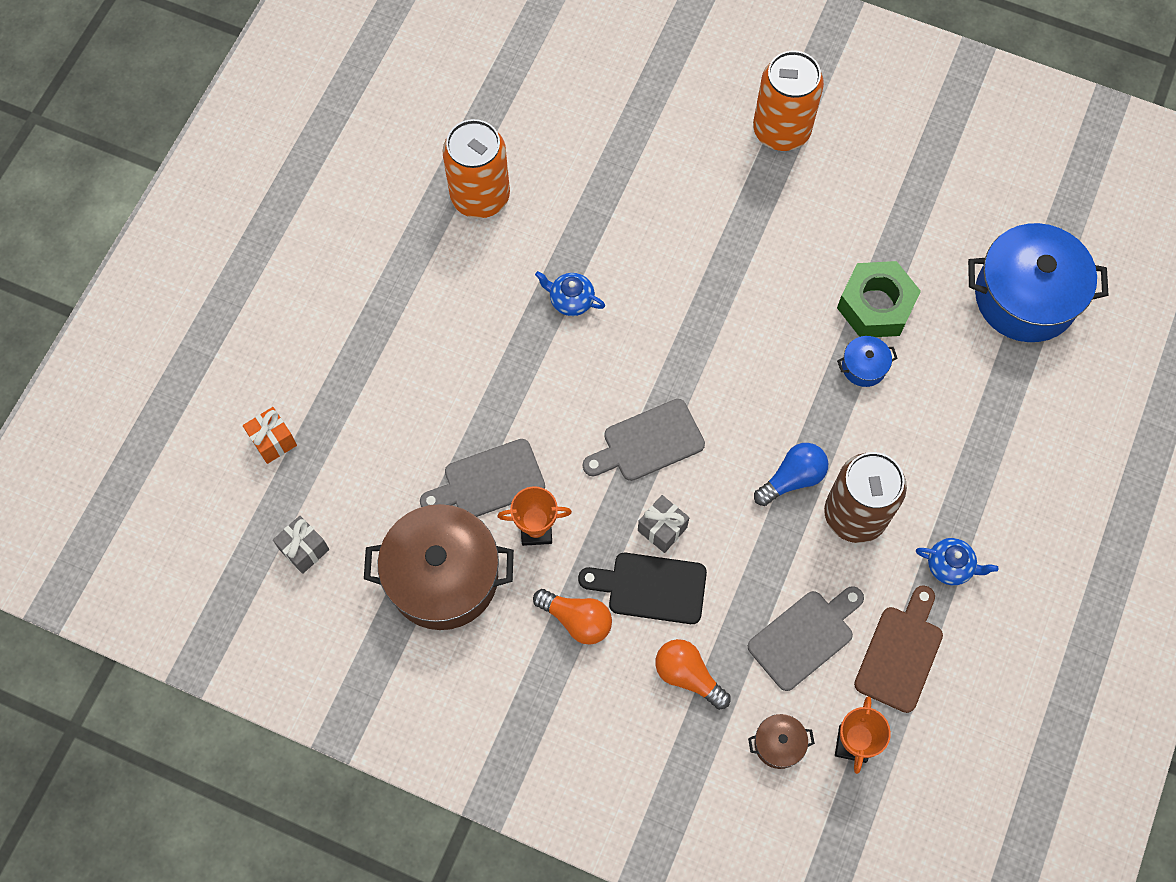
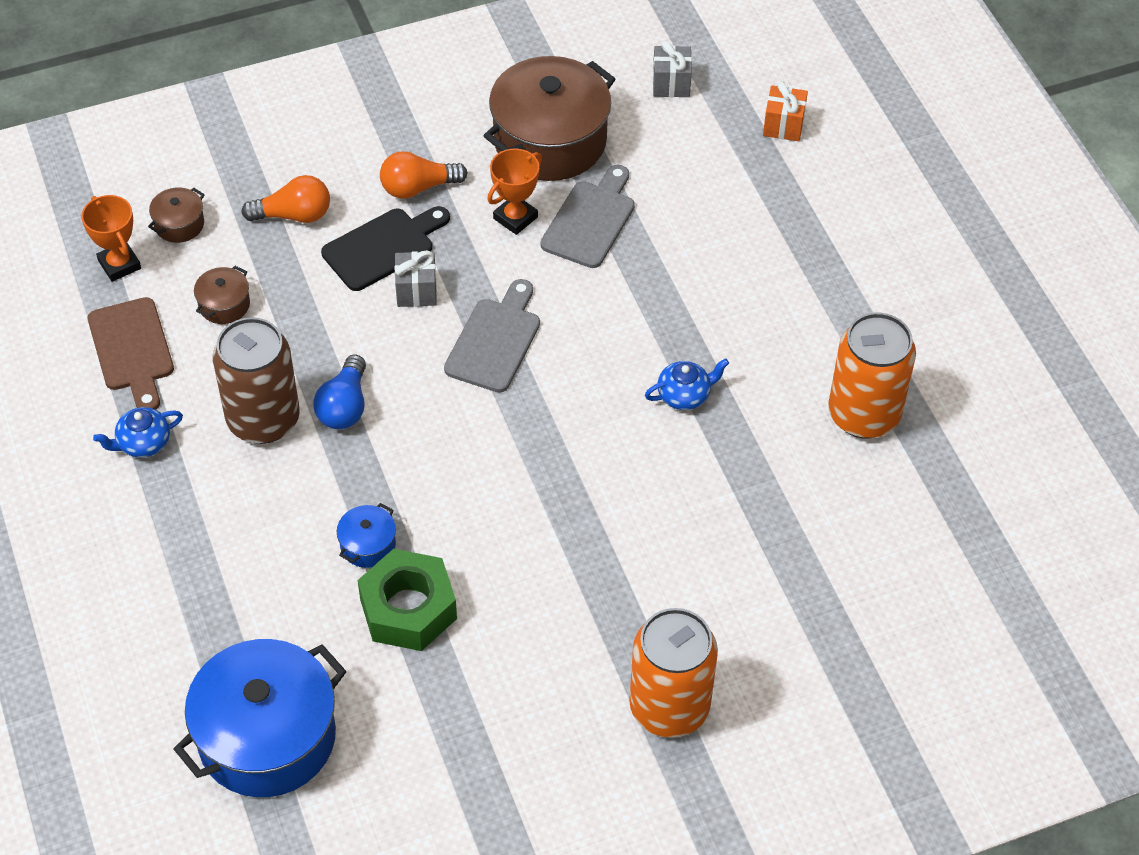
camera: 135 degrees right, 15 degrees down
(805, 636) = (224, 305): grey cutting board -> brown pot

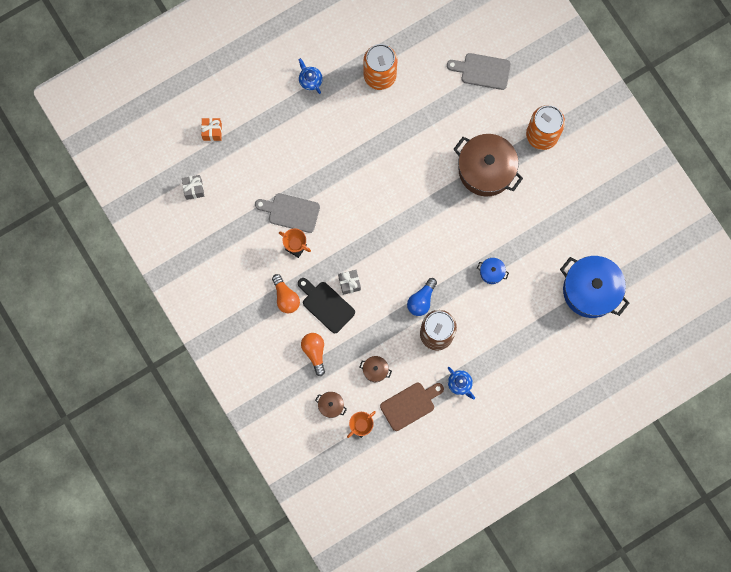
camera: 100 degrees left, 25 degrees up
(344, 406) = (421, 300): blue light bulb -> blue light bulb turned 120 degrees clockwise
(408, 609) = (519, 248): green nut -> none
(495, 341) = (371, 241): grey cutting board -> grey cutting board (482, 71)
(550, 141) = (243, 241): brown pot -> brown pot (486, 170)
(684, 395) = (385, 153): blue teapot -> blue teapot (310, 80)

